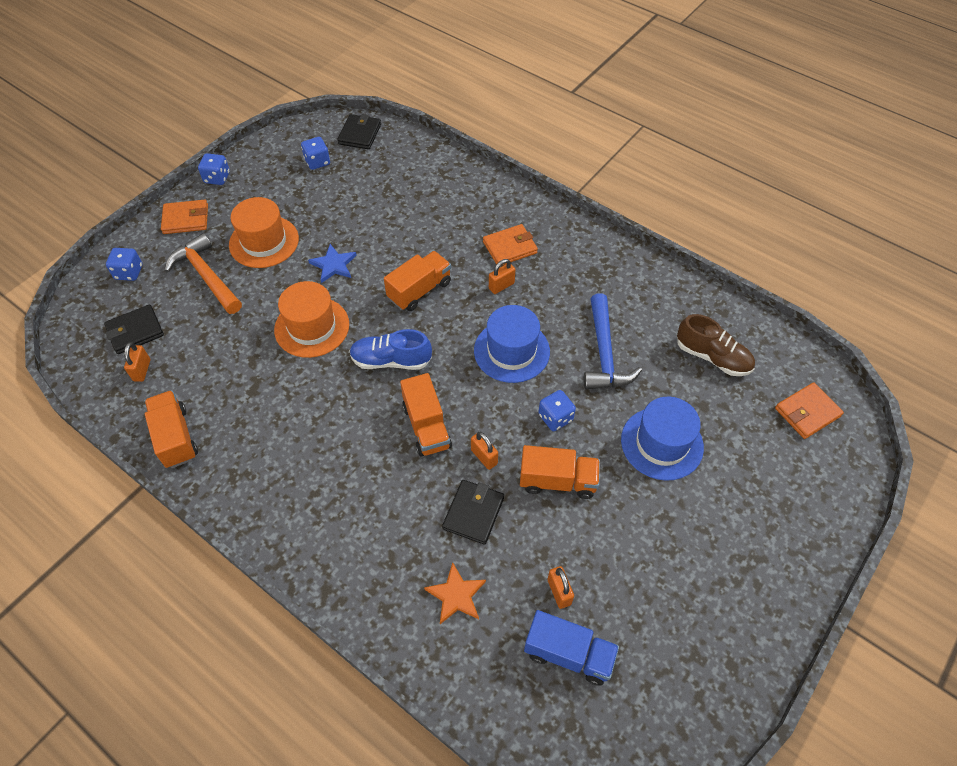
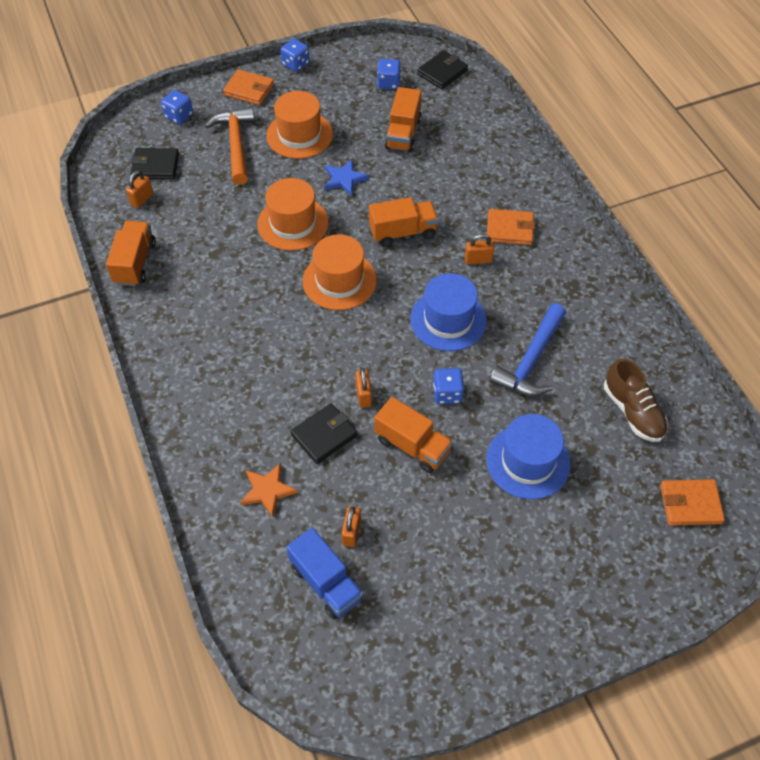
camera: 30 degrees right, 0 degrees up
(391, 360) = (339, 280): blue shoe -> orange hat
(426, 426) = (333, 348): orange truck -> orange truck (403, 133)

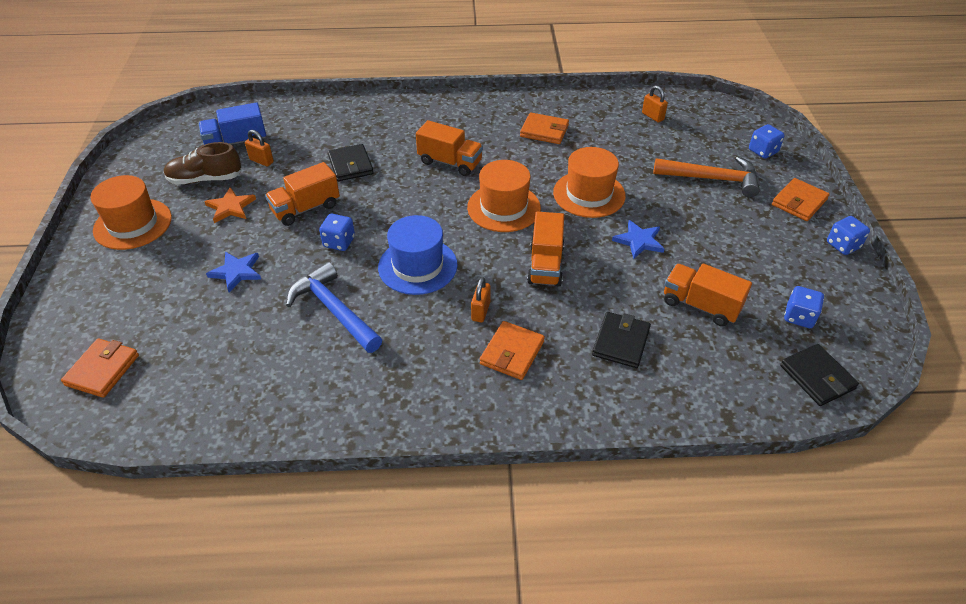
camera: 110 degrees right, 10 degrees down
(135, 263) = (578, 104): orange truck -> orange truck (450, 162)
(155, 166) = (693, 128): black wallet -> black wallet (621, 342)
(198, 280) = (544, 131): none -> orange wallet
(267, 490) = (326, 131): orange star -> orange star (230, 207)
(299, 135) = (717, 224): orange hat -> orange hat (133, 224)
(363, 395) = (372, 193): orange padlock -> none
(528, 461) = (236, 272): blue hat -> blue star
(633, 411) = (224, 368): brown shoe -> brown shoe (205, 179)

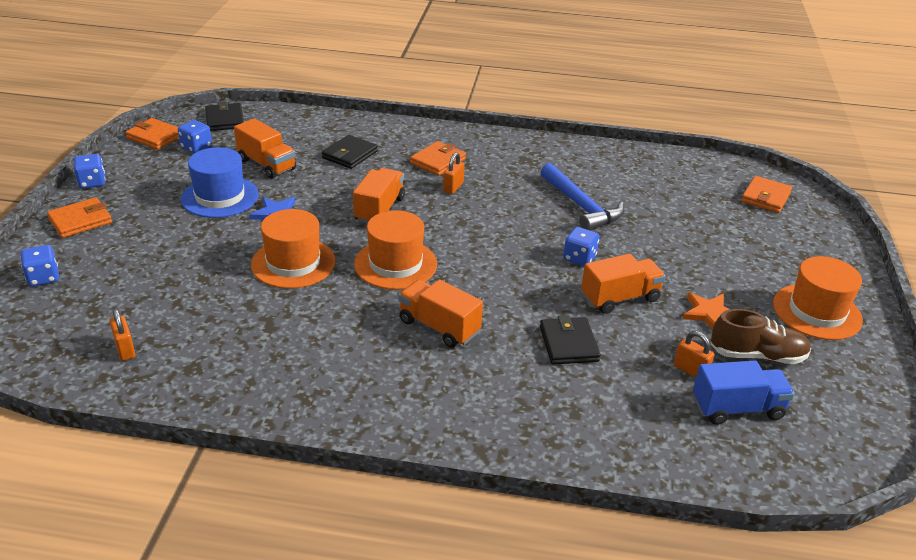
camera: 170 degrees left, 10 degrees down
(236, 272) = (679, 248): blue star -> none
(417, 266) = (501, 226): blue hat -> blue hat (220, 197)
(544, 131) = (293, 352): orange wallet -> orange wallet (155, 137)
(712, 179) = (141, 257): orange hammer -> none

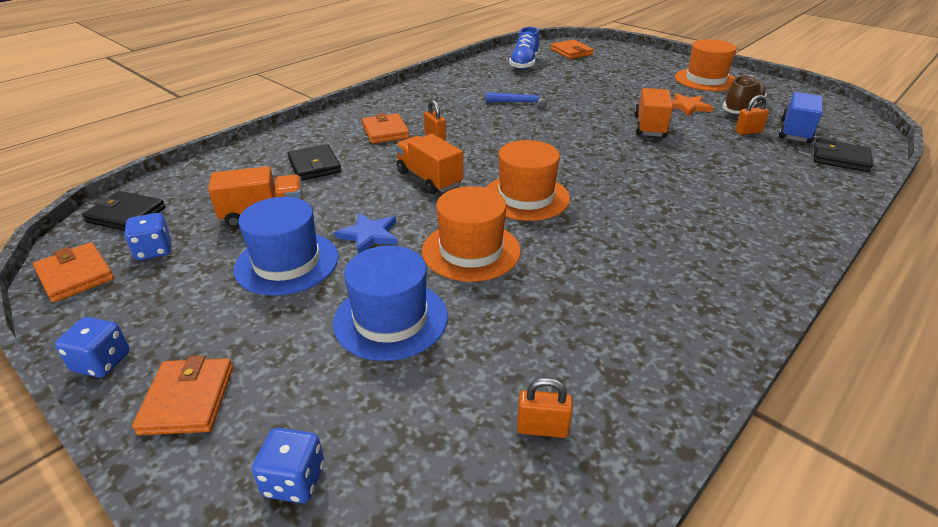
camera: 55 degrees left, 0 degrees up
(155, 137) = (75, 275): orange wallet -> orange wallet turned 75 degrees clockwise
(190, 258) = (390, 319): none -> blue hat
(439, 327) = (637, 205): orange truck -> none
(568, 344) = (694, 161): black wallet -> black wallet (840, 158)
(579, 258) = (588, 124): blue dice -> none
(581, 206) = (520, 102): blue hammer -> blue hammer, size x0.64
(684, 179) = (524, 64): none -> blue shoe

